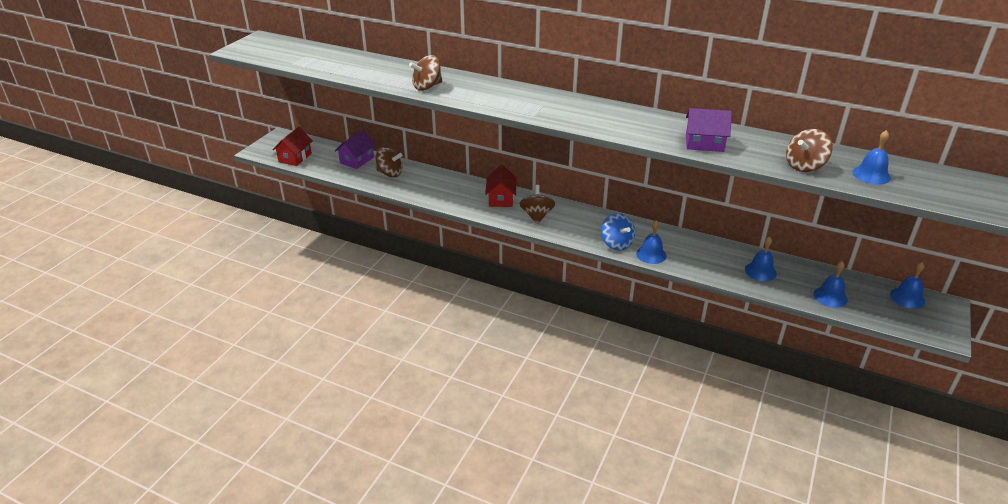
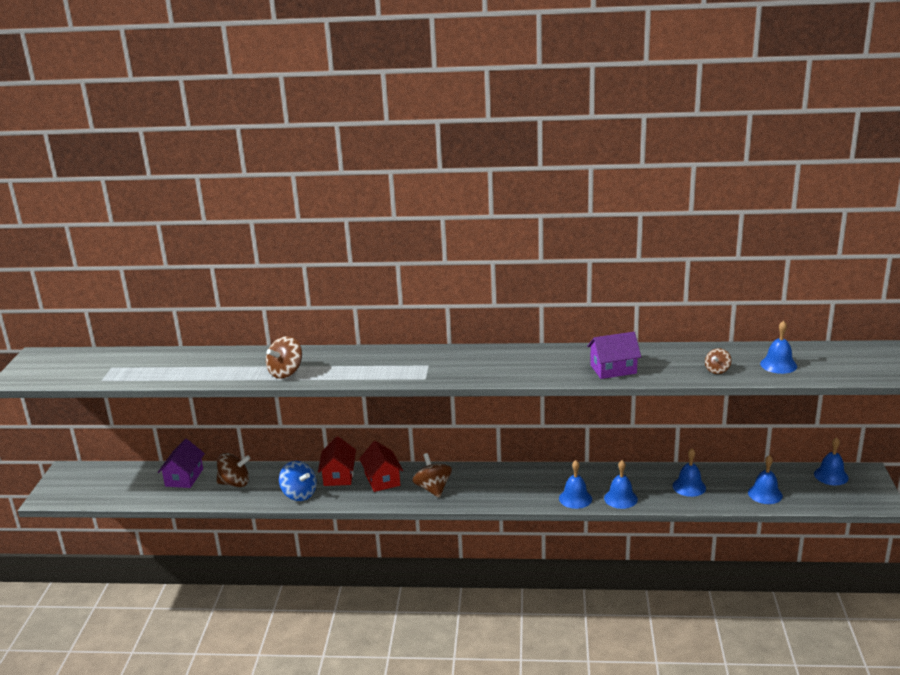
camera: 20 degrees left, 10 degrees down
(295, 158) = (102, 493): red house -> red house (338, 475)
(616, 244) = (534, 496): blue spinning top -> blue spinning top (299, 494)
(691, 265) = (620, 498): none -> blue bell
(804, 166) = (717, 370): brown spinning top -> brown spinning top, size x0.58

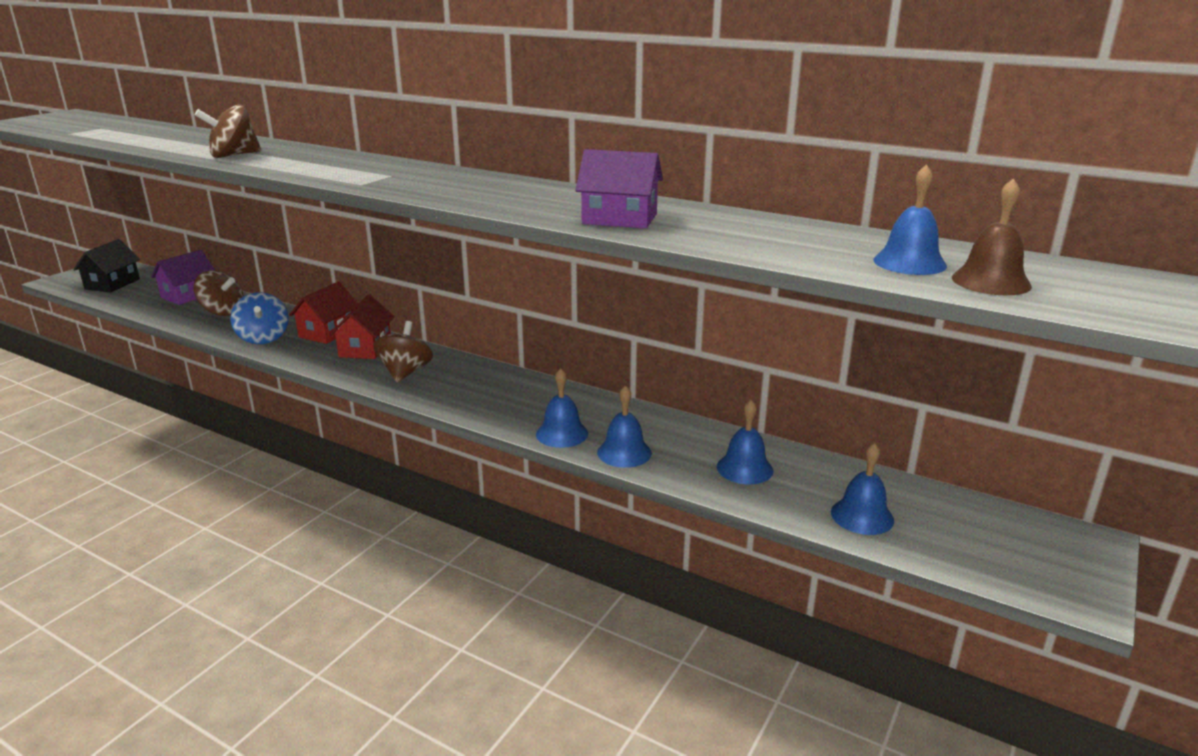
camera: 25 degrees right, 0 degrees up
(101, 486) = (112, 284): none -> black house
(717, 370) = (785, 248): brown spinning top -> none
(821, 368) = (991, 281): none -> brown bell
(831, 475) = (1013, 526): blue bell -> none

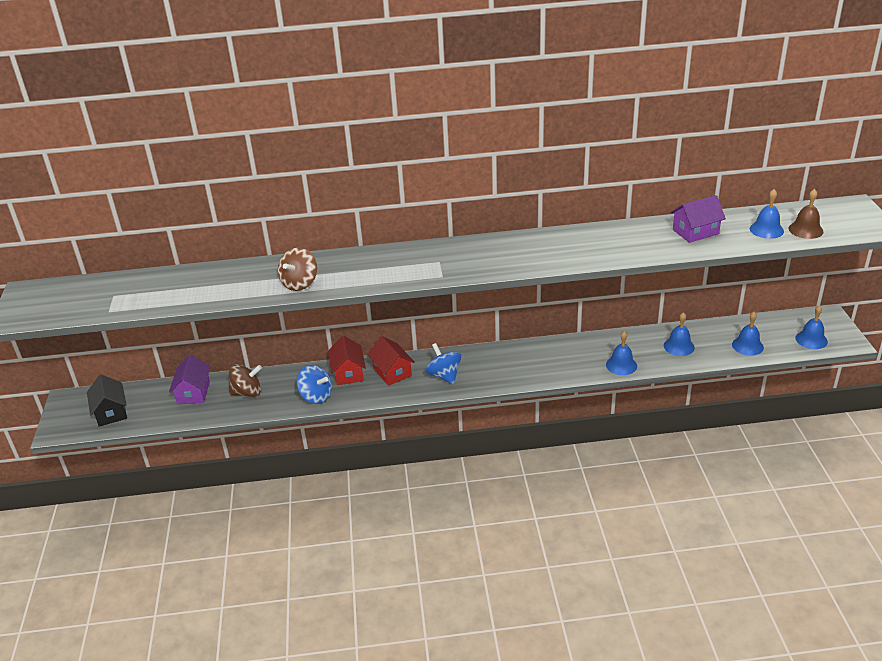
camera: 35 degrees left, 10 degrees up
(405, 372) = (444, 376): brown spinning top -> blue spinning top
(562, 434) = (580, 370): blue bell -> blue bell (811, 339)
(619, 219) = (618, 249): purple house -> purple house (695, 232)

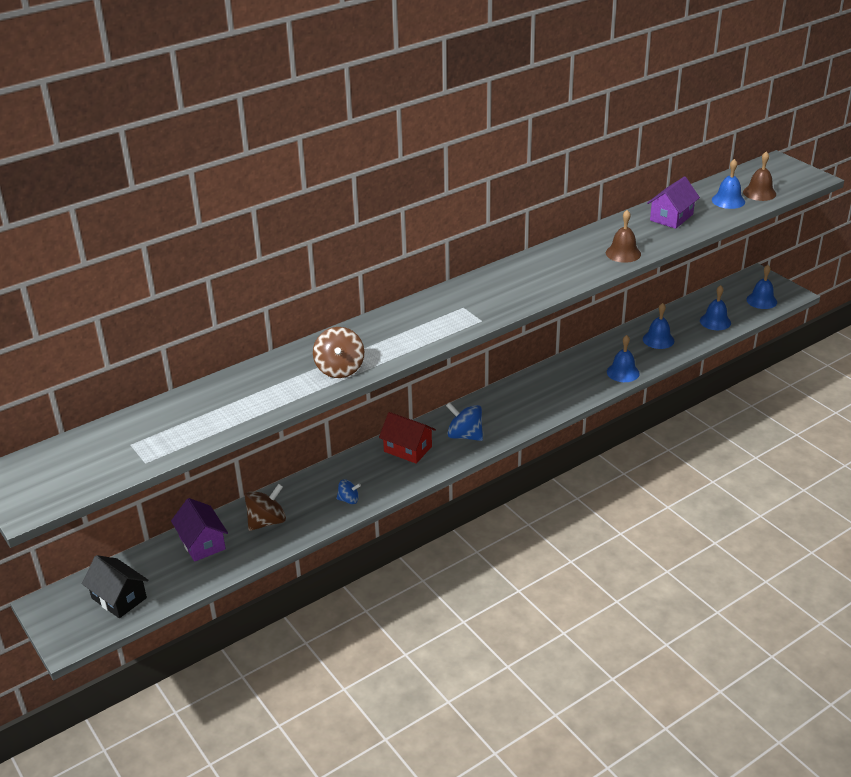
camera: 30 degrees left, 0 degrees up
(316, 396) = (349, 500): blue spinning top -> blue spinning top, size x0.58
(348, 373) = (361, 465): red house -> none
(618, 252) = (623, 253): none -> brown bell

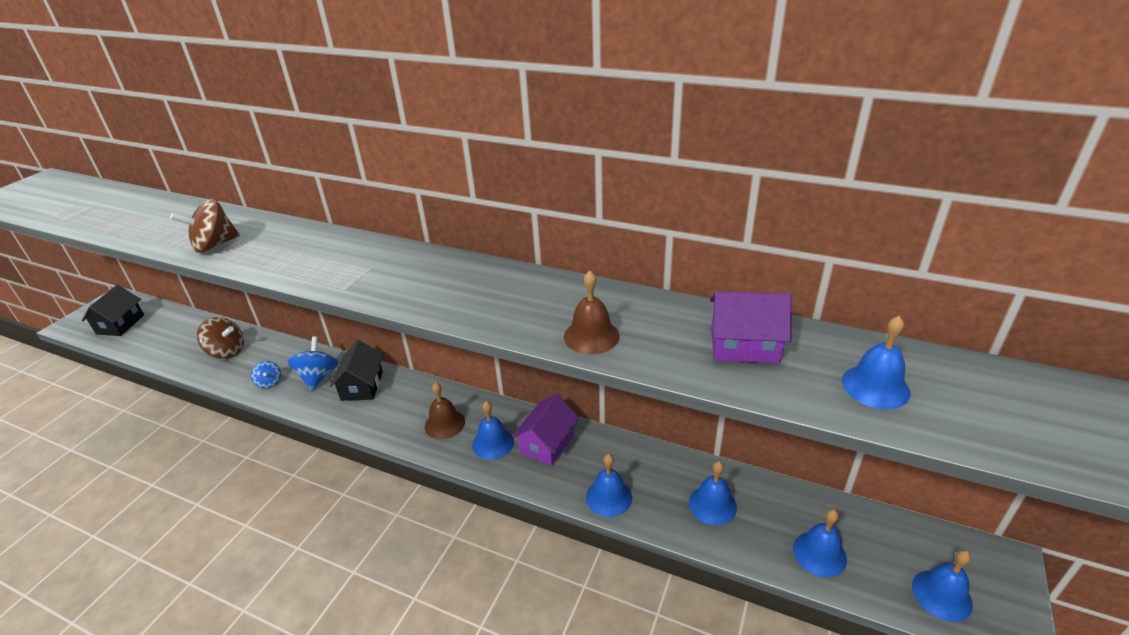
camera: 60 degrees right, 0 degrees up
(202, 543) = (192, 332): purple house -> purple house (547, 443)
(408, 449) = (362, 386): red house -> black house
(464, 435) = (402, 414): blue spinning top -> blue spinning top (318, 377)
(535, 402) = (493, 443): none -> blue bell
(759, 193) = (956, 415): brown bell -> brown bell (444, 424)

